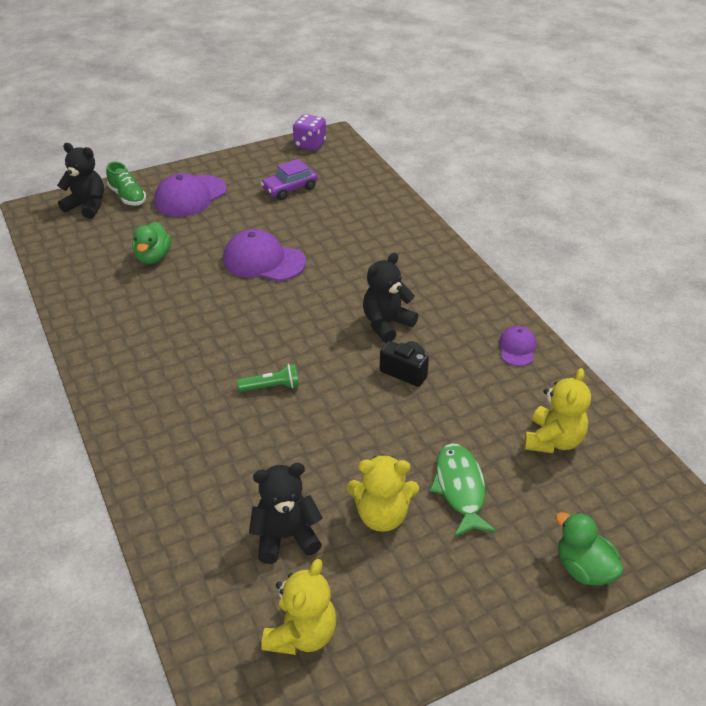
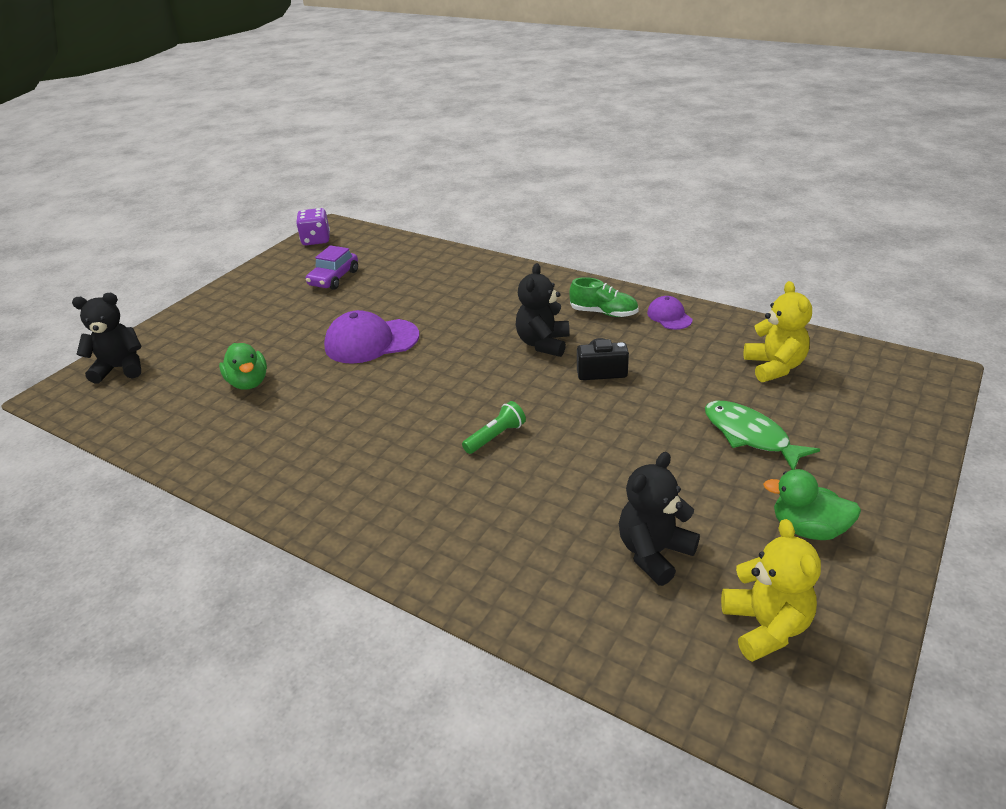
camera: 30 degrees left, 5 degrees down
(127, 197) = (162, 343): green shoe -> green shoe (604, 313)
(190, 196) = (235, 319): purple cap -> none
(382, 516) = (714, 489): yellow teddy bear -> none
(583, 569) = (907, 444): green duck -> green duck (807, 528)

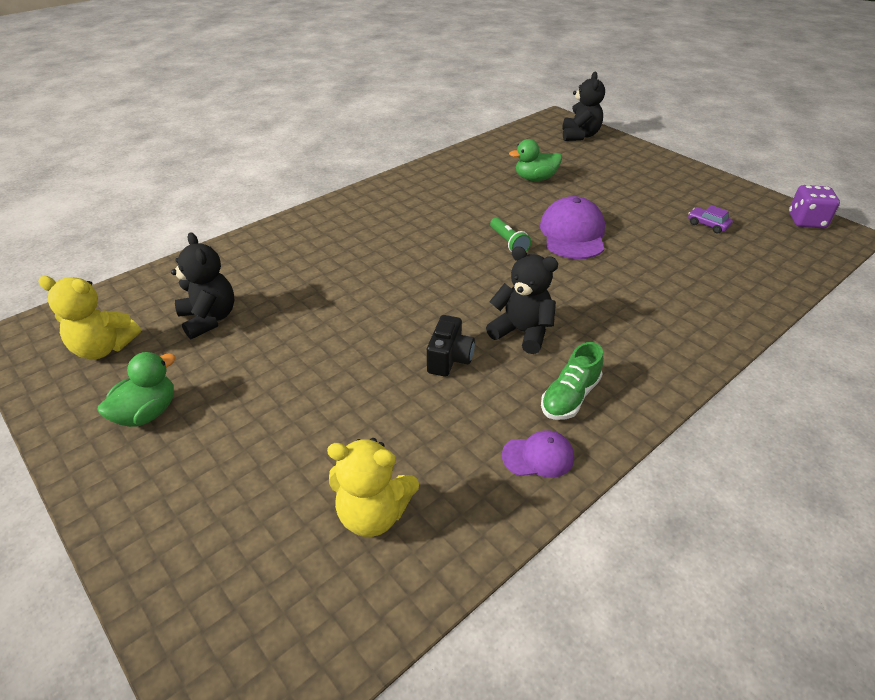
camera: 105 degrees right, 5 degrees up
(334, 278) = (707, 225): purple car -> purple car, size x0.64
(495, 437) = (392, 275): green flashlight -> green flashlight (508, 243)
(750, 435) = (278, 430): green fish -> none

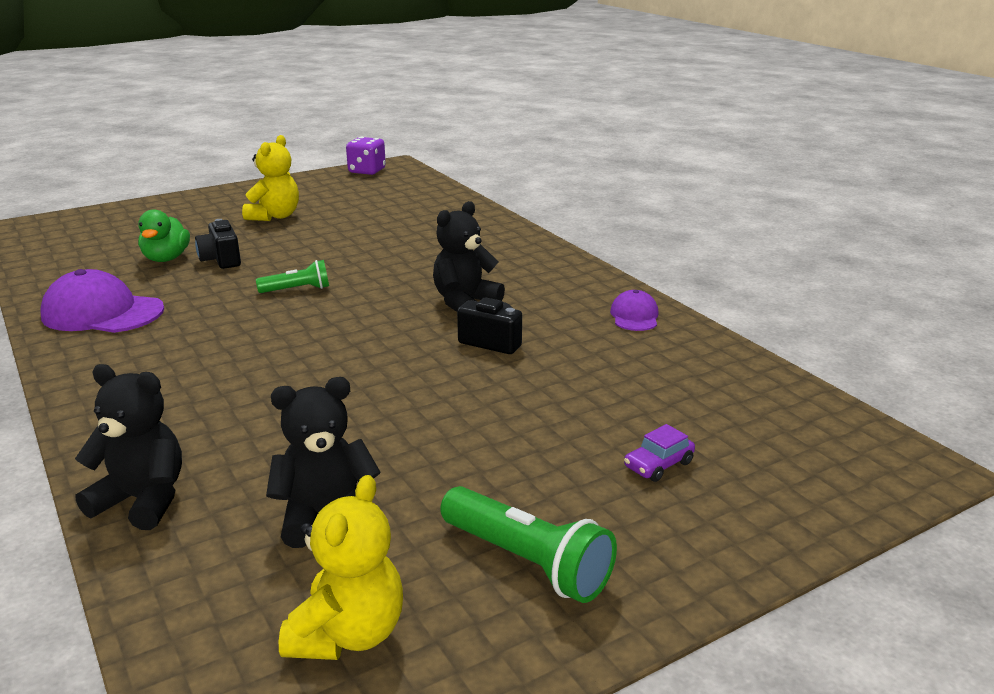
camera: 80 degrees left, 15 degrees down
(147, 413) = (527, 562): green duck -> green flashlight
(373, 514) = (699, 396): yellow teddy bear -> yellow teddy bear (275, 216)
(544, 199) = (221, 260): none -> black camera
(570, 397) = (564, 294): green shoe -> none
(572, 234) = (307, 257): purple cap -> purple cap (102, 313)
(579, 136) = (89, 222): black teddy bear -> black teddy bear (142, 500)
(707, 225) = (342, 202): purple car -> purple car (658, 465)

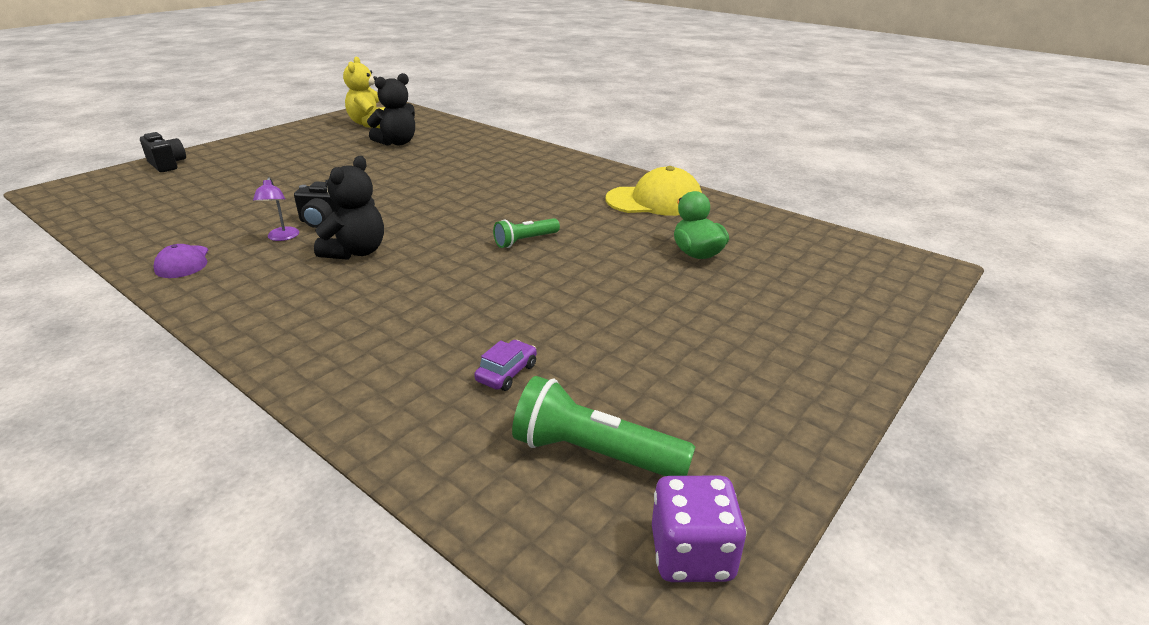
camera: 160 degrees right, 5 degrees up
(102, 313) = (654, 201): purple cap -> yellow cap
(142, 500) = (485, 138): black teddy bear -> none
(221, 260) = (640, 260): black camera -> black camera (167, 165)
(275, 216) = (679, 342): yellow teddy bear -> none
(527, 562) = (301, 142): green flashlight -> green flashlight (595, 453)
(540, 329) = (282, 237): none -> purple lamp
(658, 465) = (222, 174): purple car -> purple car (507, 373)

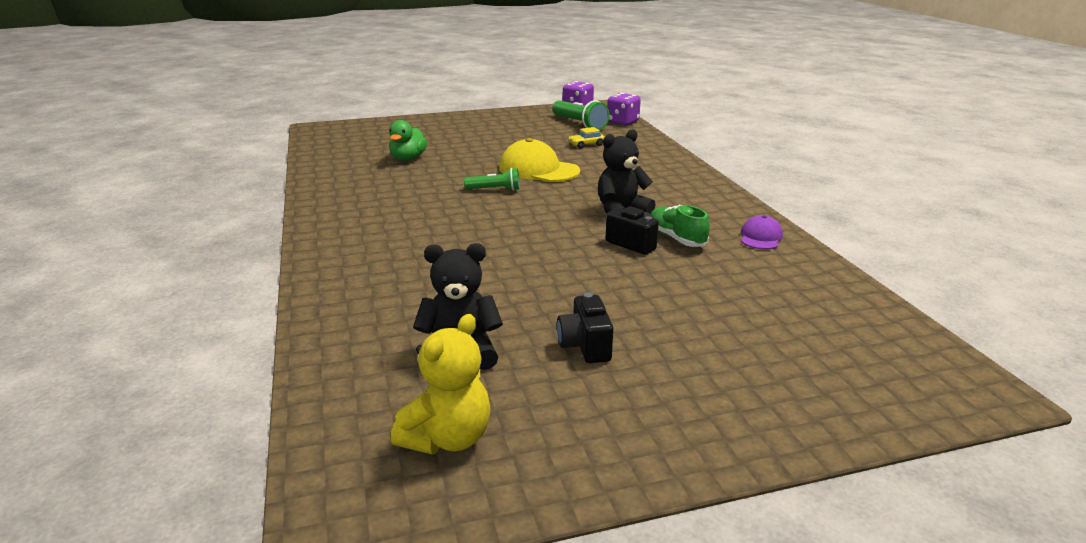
camera: 145 degrees left, 5 degrees down
(167, 165) = (835, 411): black camera -> black camera (585, 346)
(282, 237) = (676, 238): purple lamp -> green shoe
(507, 373) = (586, 144): purple car -> yellow car
(509, 515) = (622, 122): none -> purple dice
(654, 201) = (351, 191): yellow cap -> yellow cap (538, 170)

